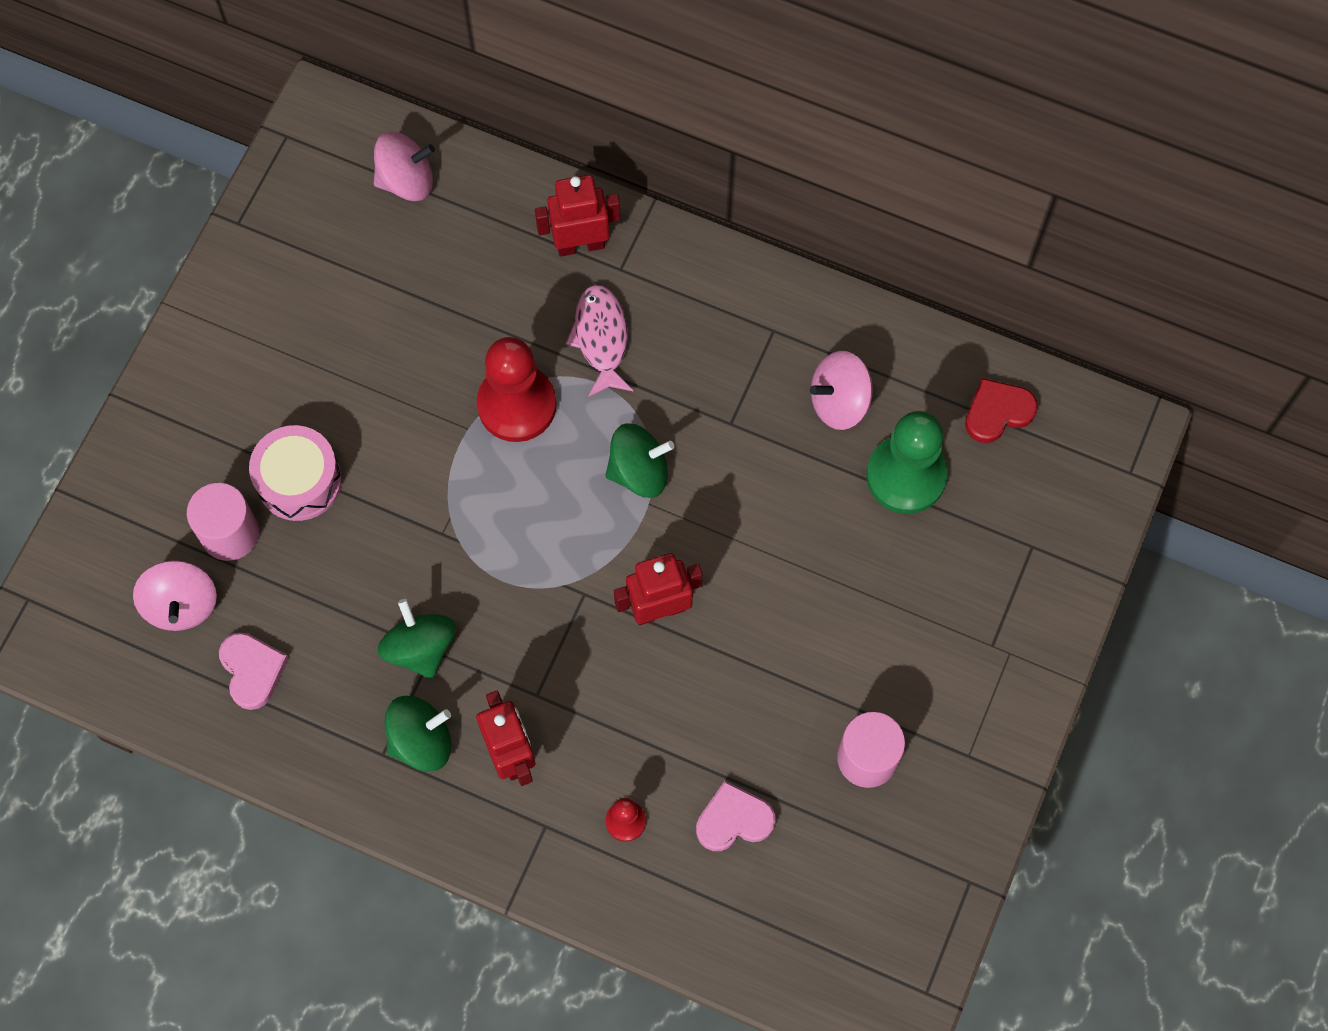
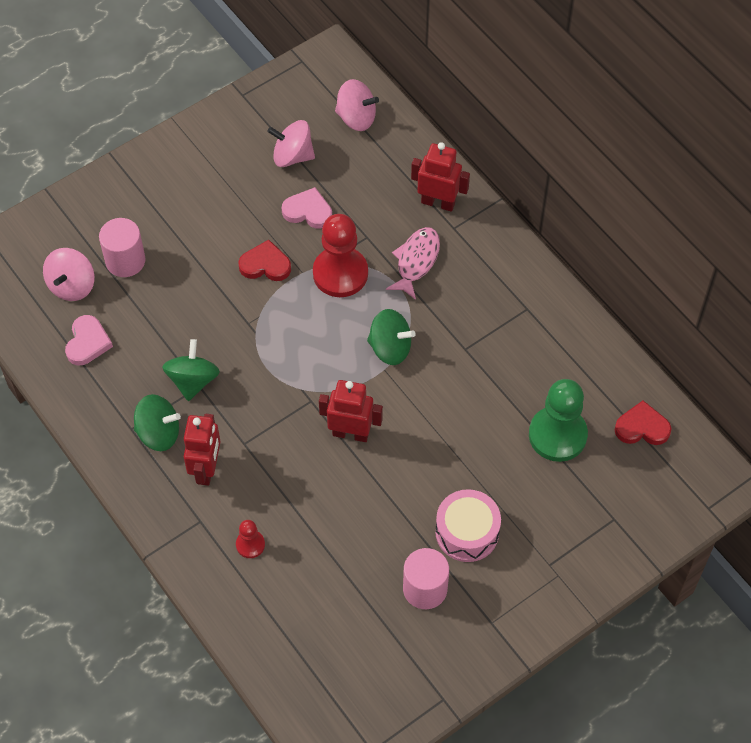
camera: 30 degrees right, 10 degrees down
(299, 481) = (184, 252): pink drum -> pink drum (467, 532)
(415, 443) = (265, 265): none -> red heart
(734, 820) = (317, 580): pink heart -> pink heart (308, 211)
(839, 402) = (542, 370): pink spinning top -> pink spinning top (292, 156)

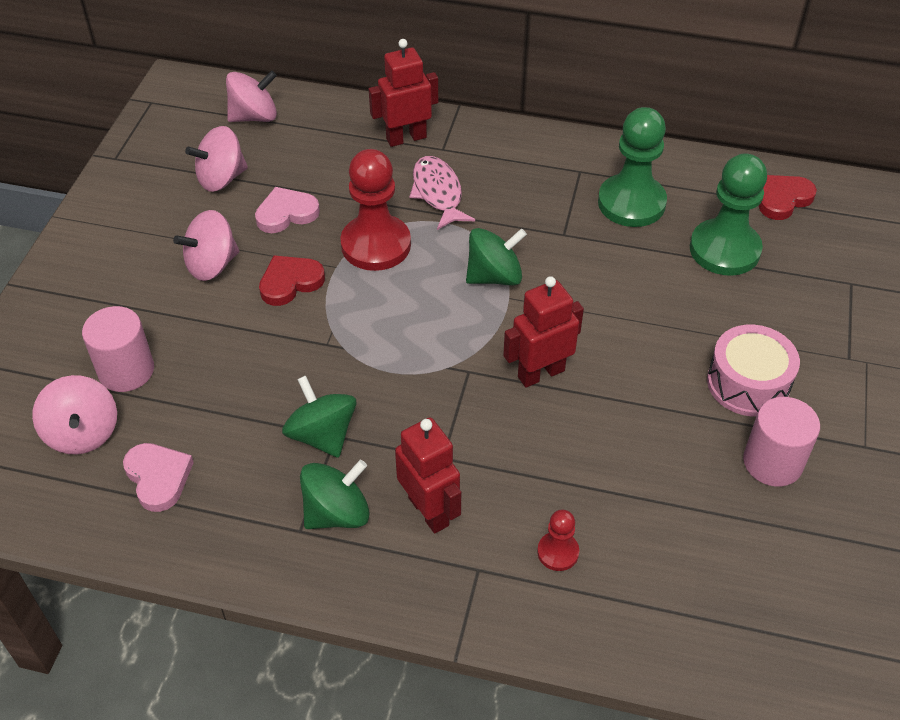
camera: 40 degrees left, 10 degrees down
(231, 219) = (212, 265): none -> pink spinning top
(534, 357) = (631, 203): none -> green pawn

